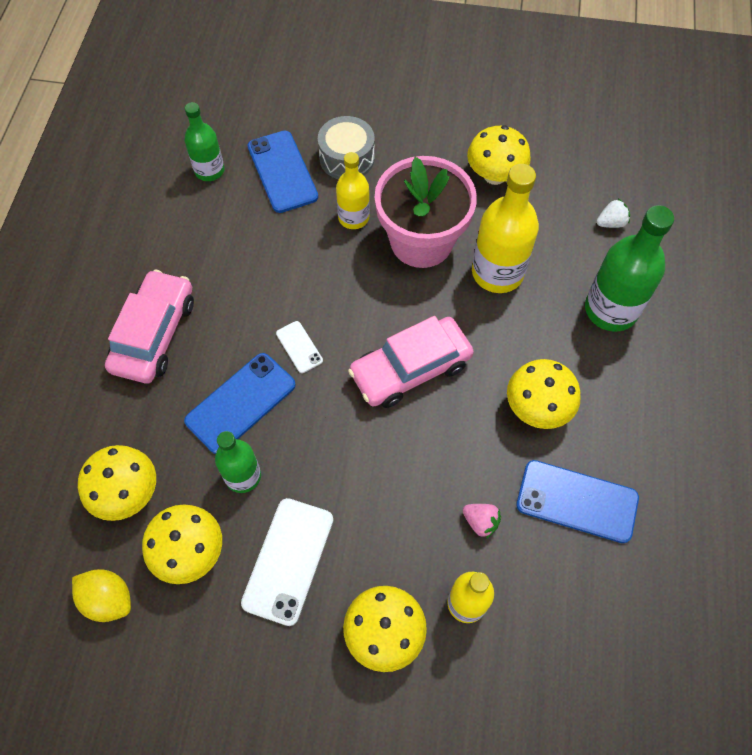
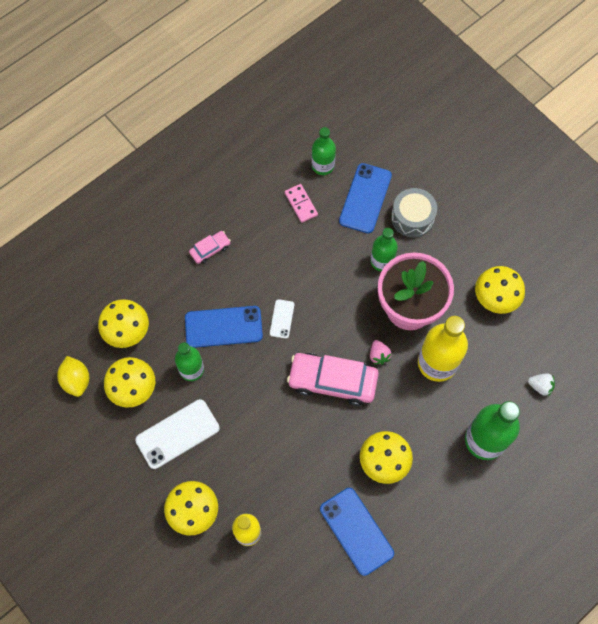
camera: 40 degrees right, 5 degrees up
(154, 334) = (210, 249): pink car -> pink car, size x0.49
(218, 221) = (301, 204): none -> pink domino
(353, 218) = (382, 261): yellow bottle -> green bottle
(480, 522) = (293, 497): pink strawberry -> pink strawberry (378, 355)

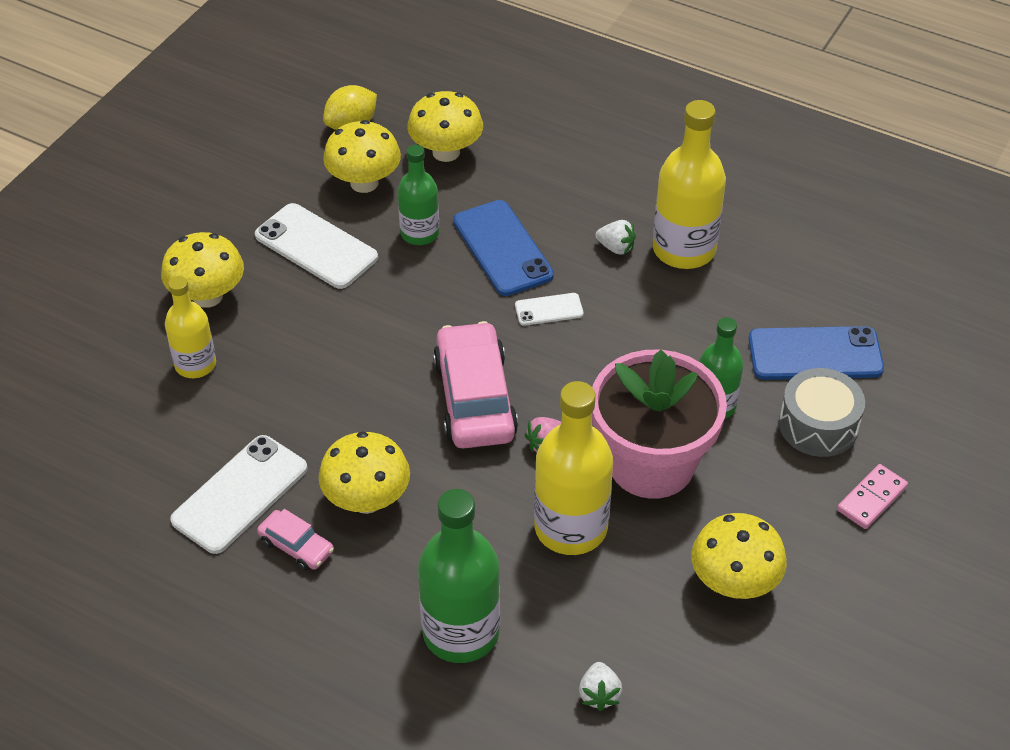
camera: 70 degrees right, 20 degrees down
(210, 249) = (618, 199): pink car -> pink car (296, 546)
(248, 265) = (616, 247): none -> white strawberry
(264, 230) = (684, 249): none -> yellow bottle
(301, 204) = (755, 279): pink domino -> pink domino (871, 499)
(323, 165) = (839, 286): green bottle -> none
(356, 531) = (240, 494): blue phone -> white phone

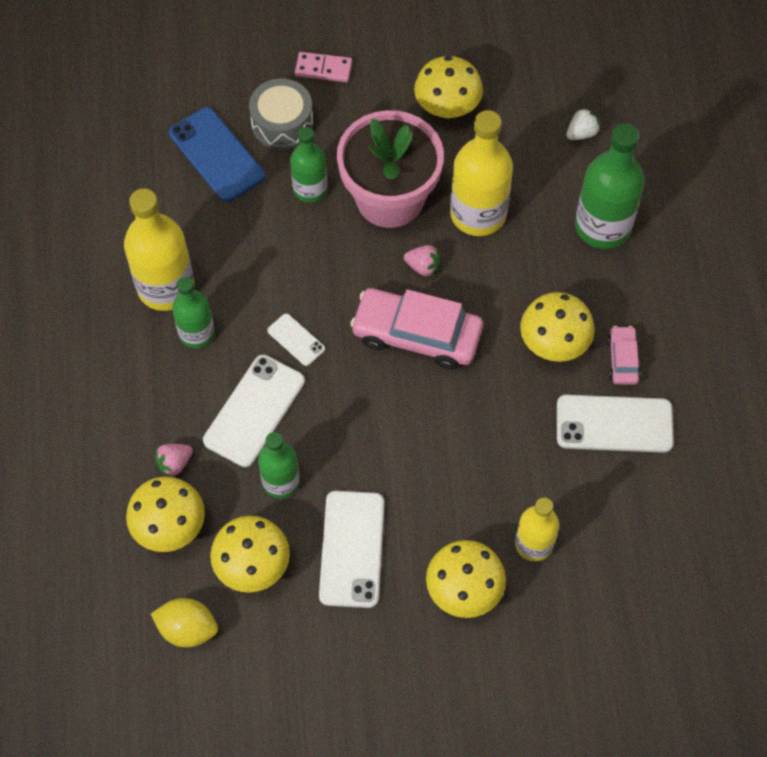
camera: 125 degrees left, 15 degrees up
(475, 398) = (417, 335): pink car -> pink car turned 60 degrees clockwise
(500, 179) = (174, 463): none -> pink strawberry
(502, 248) = (254, 411): blue phone -> white phone
(616, 247) = (197, 333): white strawberry -> green bottle

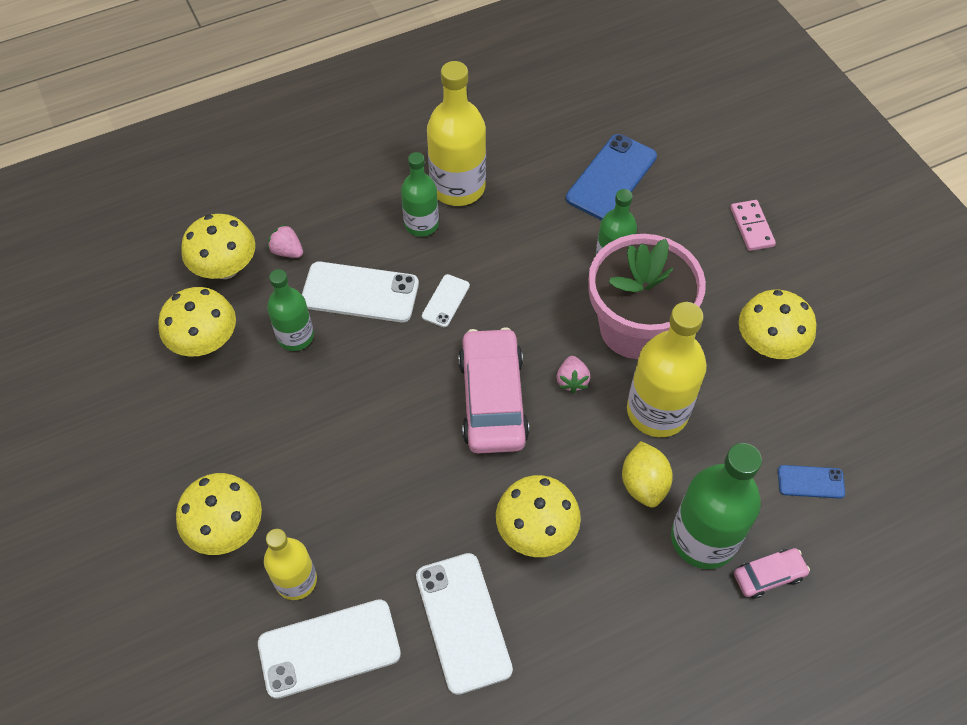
camera: 70 degrees right, 5 degrees down
(187, 629) = (132, 313): yellow lemon -> yellow lemon (643, 484)
(282, 123) = (672, 215): grey drum -> none
(352, 549) = (244, 416): white phone -> white phone (329, 648)
(581, 133) = (810, 482): white strawberry -> blue phone
(623, 359) = (546, 608): pink car -> pink car (768, 576)

